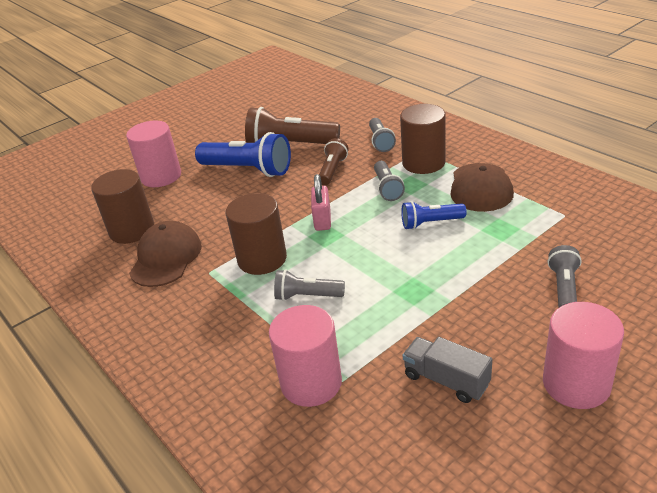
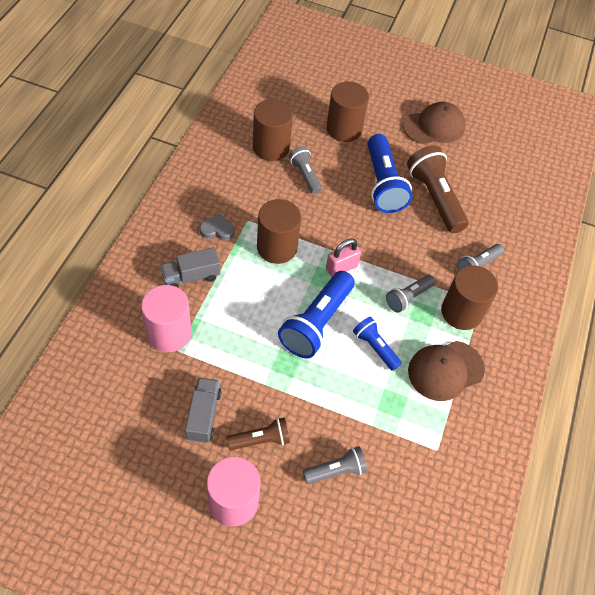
camera: 50 degrees right, 20 degrees up
(161, 176) = (344, 129): pink cylinder -> brown cylinder
(166, 258) = (250, 186): brown cap -> brown cap (434, 126)
(200, 300) = (217, 230): none -> grey heart
(245, 340) = (191, 276): none -> grey truck
(307, 296) = (250, 295): grey flashlight -> grey flashlight (305, 175)
(332, 170) = (413, 246): brown flashlight -> brown flashlight (261, 440)
(377, 255) = (316, 323): none -> blue flashlight

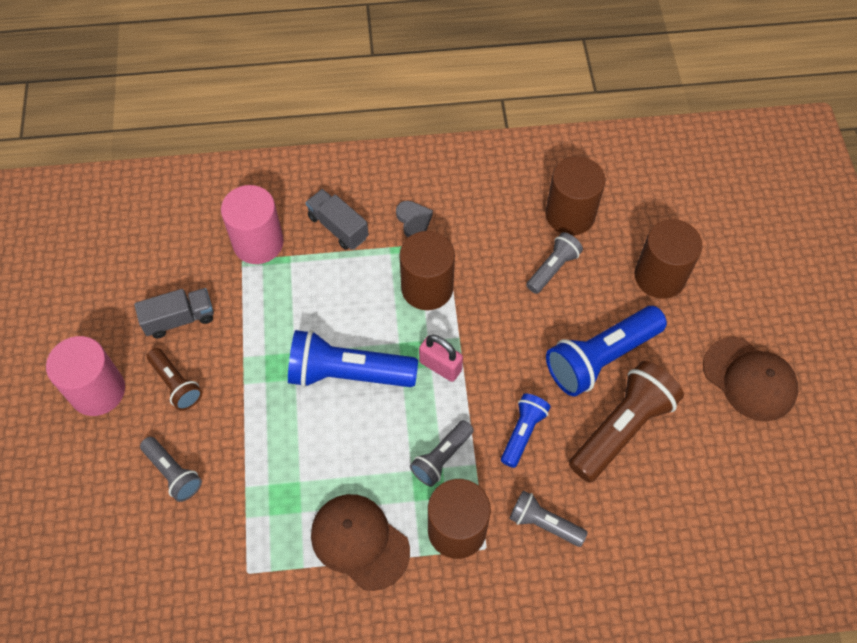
camera: 70 degrees right, 5 degrees up
(375, 347) = (349, 449): blue flashlight -> blue flashlight (523, 433)
(408, 297) = (441, 458): grey flashlight -> grey flashlight turned 75 degrees counterclockwise

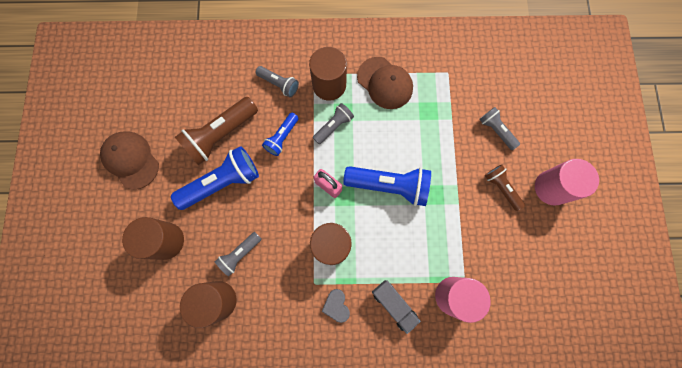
camera: 175 degrees left, 15 degrees up
(179, 319) = (504, 236): grey truck -> none

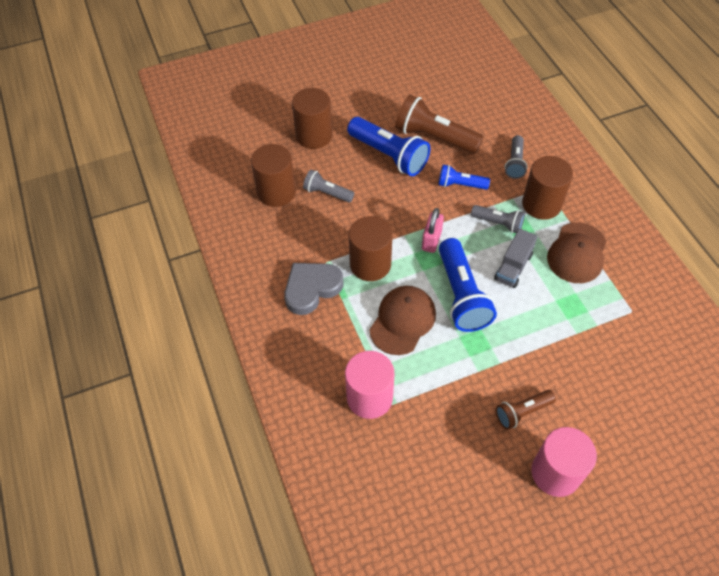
camera: 70 degrees right, 20 degrees down
(131, 160) = (375, 85): brown cap -> brown cap (402, 321)
(336, 306) = (311, 288): grey heart -> grey heart, size x1.79
(394, 305) = (334, 341): grey truck -> grey truck (513, 267)
(496, 130) = (591, 385): grey flashlight -> none
(501, 188) = (522, 412): brown flashlight -> brown flashlight turned 150 degrees counterclockwise

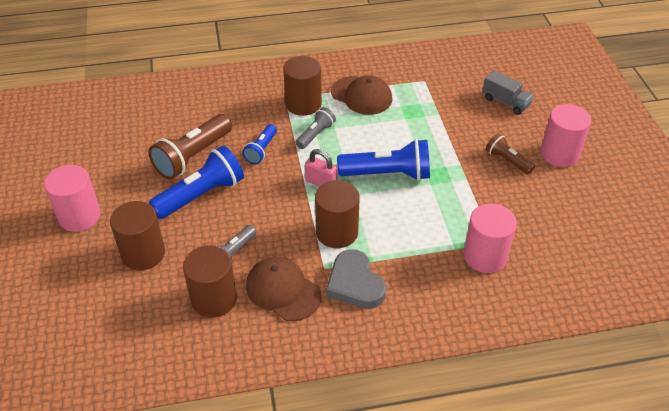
camera: 80 degrees left, 10 degrees down
(343, 86) = (79, 216): none -> pink cylinder
(402, 321) = (407, 219): brown cap -> brown cap (283, 290)
(513, 267) = (365, 135): grey truck -> grey truck (505, 102)
(515, 163) = (249, 109): grey flashlight -> none
(522, 412) = (507, 160): brown flashlight -> brown flashlight turned 150 degrees clockwise

